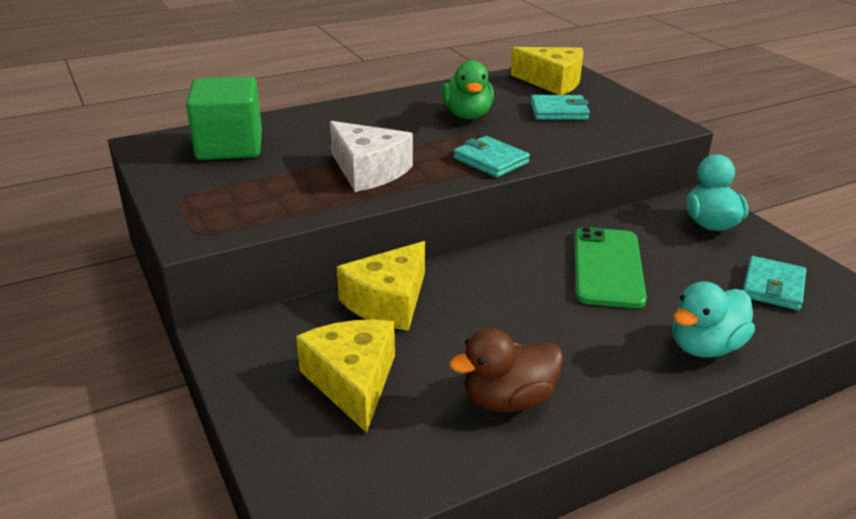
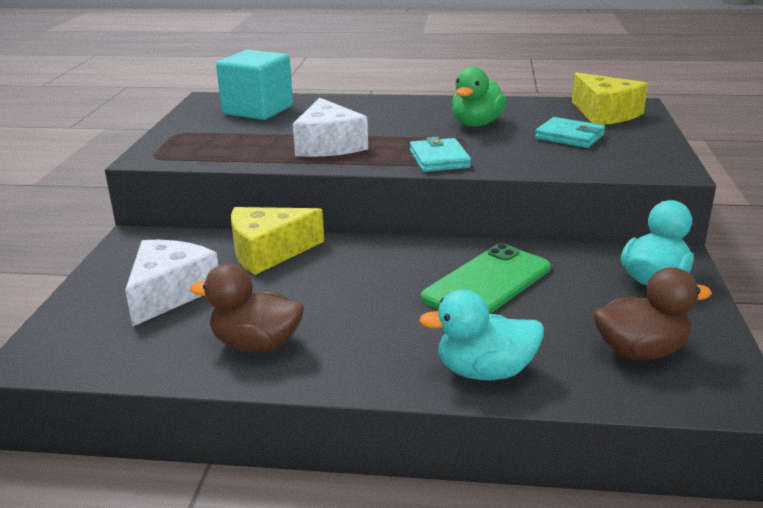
camera: 35 degrees right, 5 degrees down
(229, 147) = (258, 110): green cube -> turquoise cube
(352, 381) = (170, 293): yellow cheese -> white cheese
(773, 287) = (640, 351): turquoise wallet -> brown duck

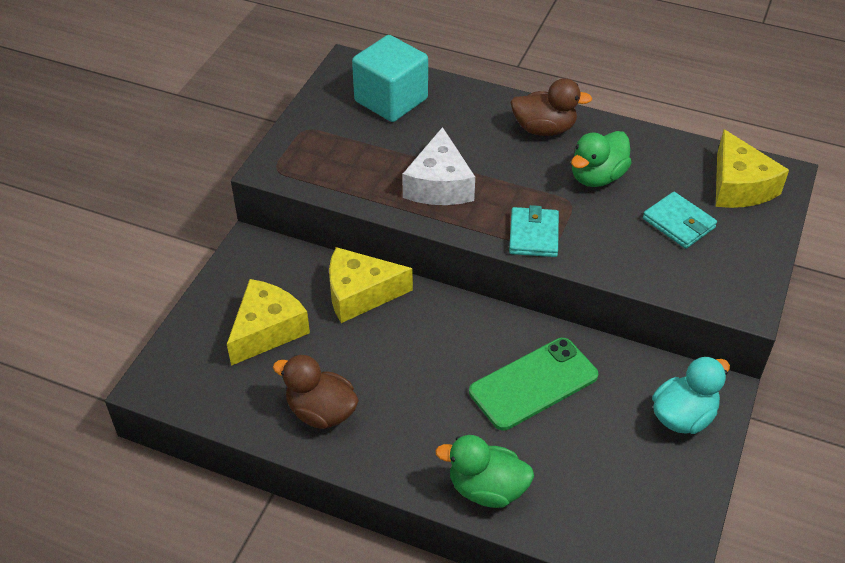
camera: 15 degrees right, 20 degrees up
(170, 293) = (267, 330): white cheese -> yellow cheese
(485, 372) = (486, 489): turquoise duck -> green duck
(640, 351) = (621, 499): brown duck -> brown duck (544, 129)

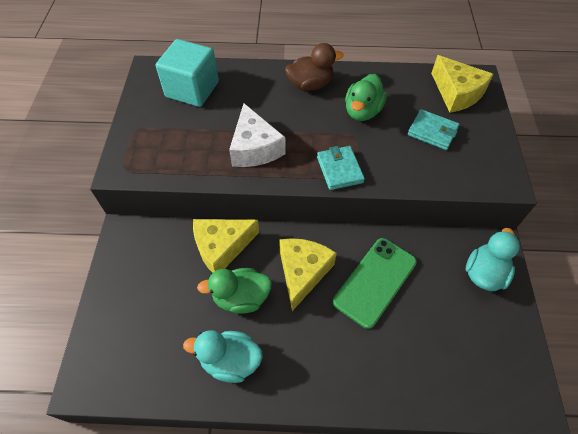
camera: 20 degrees left, 10 degrees up
(267, 330) = (162, 301): yellow cheese -> yellow cheese (302, 272)
(321, 412) = (230, 361): brown duck -> turquoise duck
(486, 489) = (380, 384): green duck -> green duck (241, 298)

